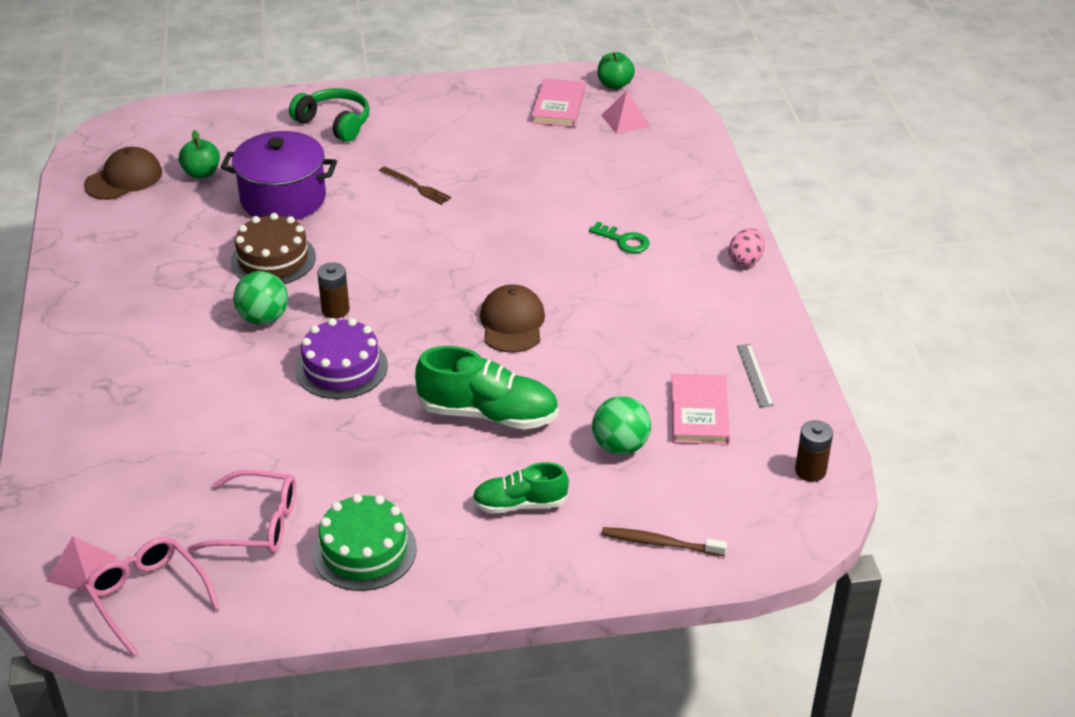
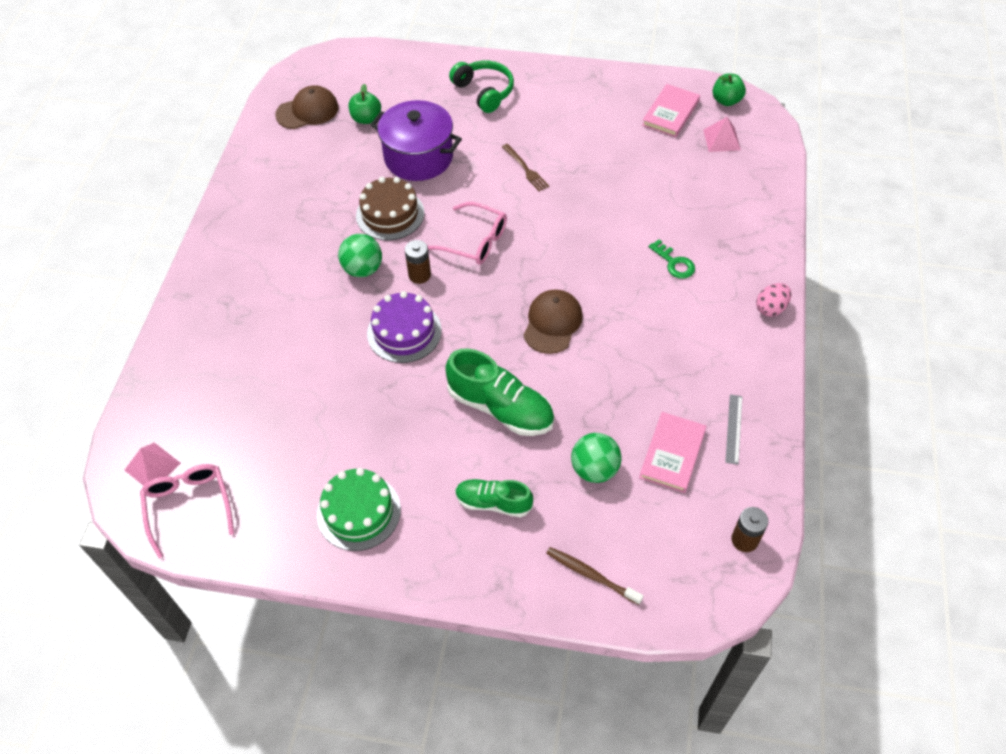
camera: 20 degrees right, 15 degrees up
(256, 524) = (289, 462): pink glasses -> pink glasses (474, 241)

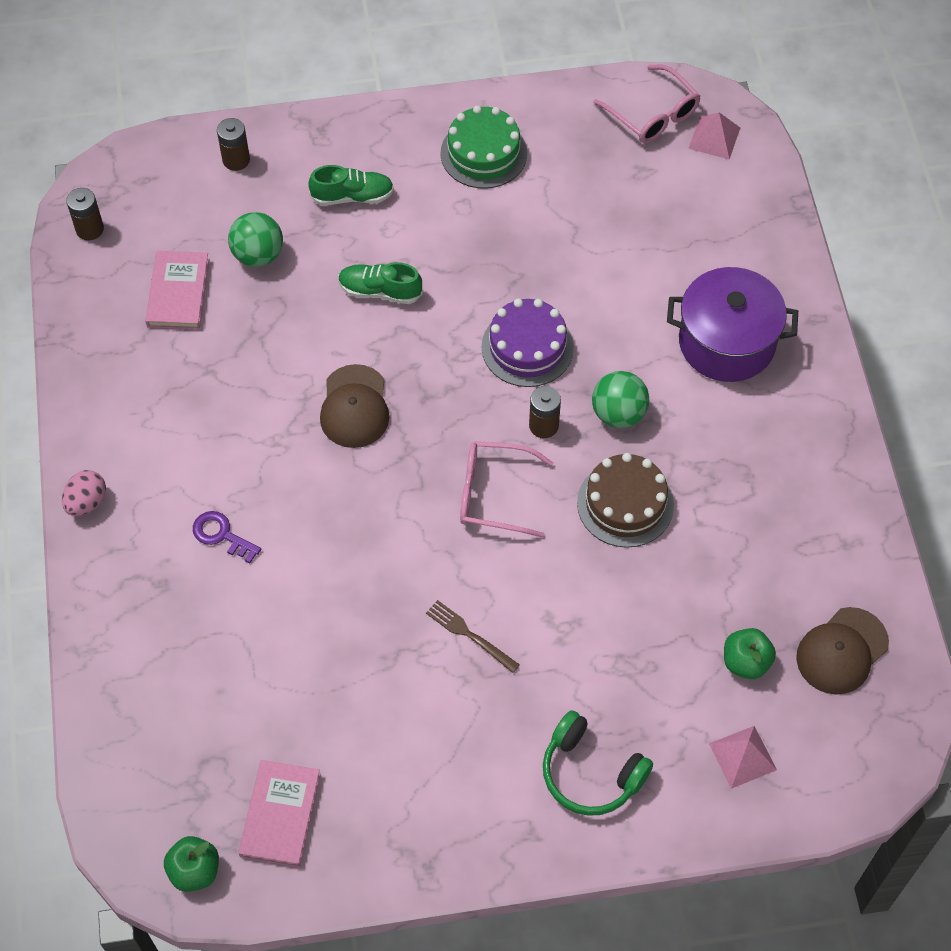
camera: 160 degrees right, 5 degrees up
(418, 157) = (632, 611): purple pot -> purple pot (726, 342)
(501, 408) = (380, 291): green shoe -> green shoe, size x0.62
(590, 575) = (236, 160): brown toothbrush -> brown battery
(674, 263) = (221, 535): green key -> purple key
(721, 139) = (190, 780): pink pyramid -> pink pyramid (742, 756)
(733, 429) = (115, 337): grey ruler -> none

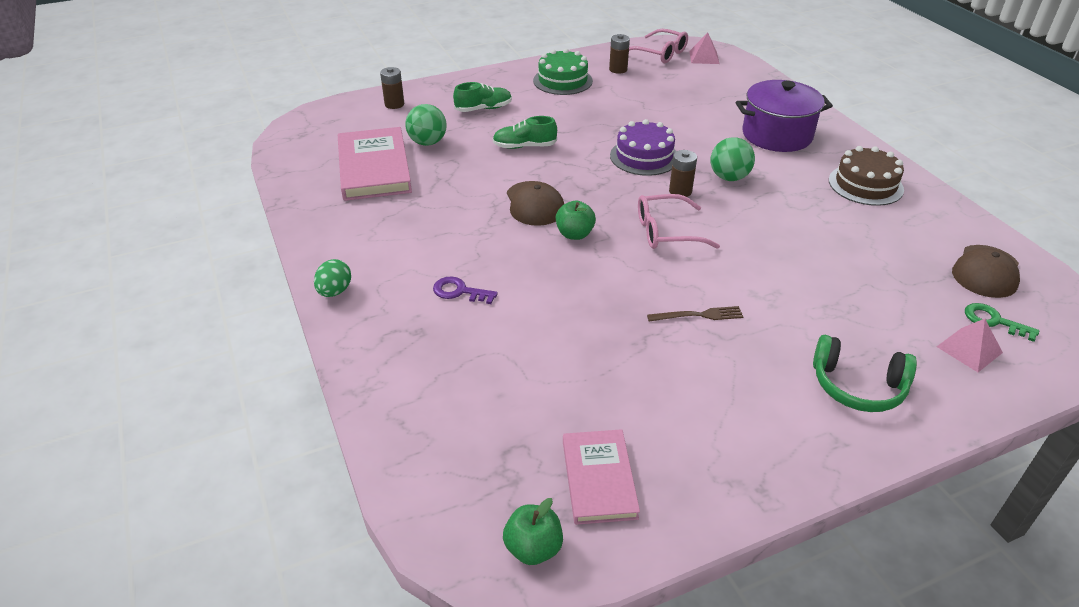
camera: 15 degrees left, 20 degrees down
(87, 502) = (335, 291): pink egg -> green egg
(90, 229) = (296, 148): brown battery -> brown battery (618, 69)
(178, 293) = (374, 168): pink book -> pink book, size x1.60
(470, 635) = (698, 315): brown fork -> brown fork turned 150 degrees clockwise
(625, 504) = (766, 221): brown cake -> brown cake (865, 185)
(745, 662) = (922, 291): green apple -> green apple (574, 234)
(797, 725) = (993, 321): none -> green key

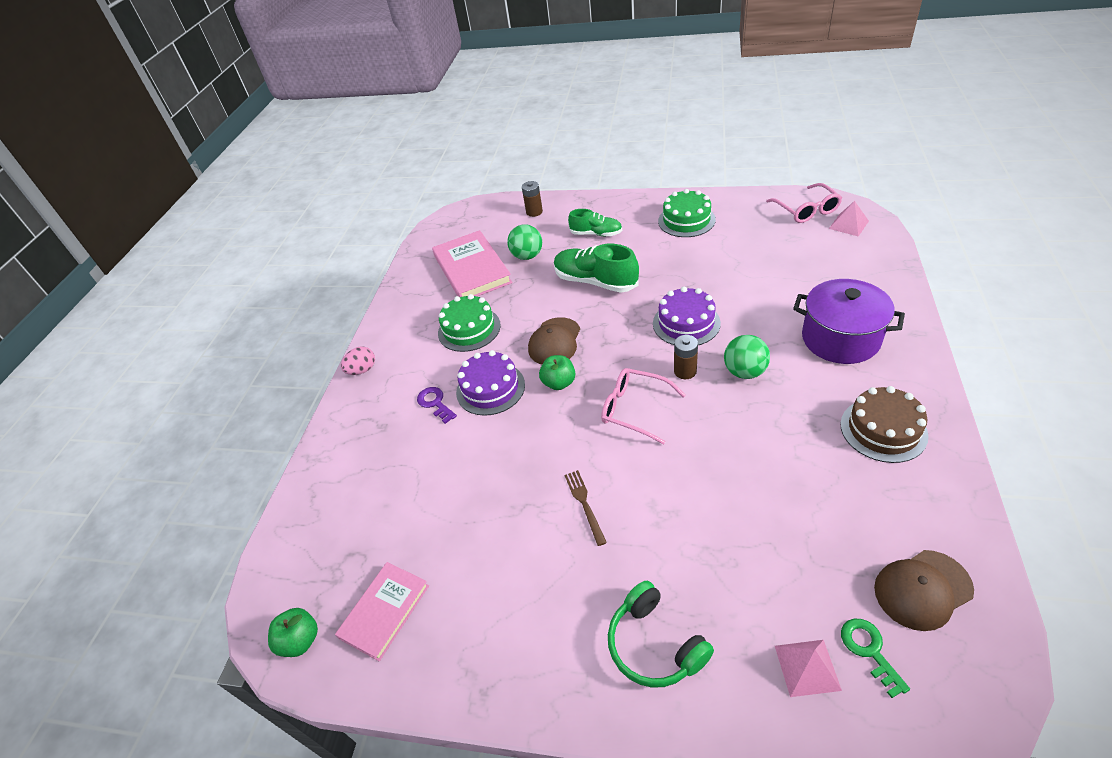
camera: 40 degrees right, 5 degrees up
(335, 291) = (362, 370): green egg -> pink egg
(374, 168) = (472, 269): pink book -> pink book turned 45 degrees counterclockwise
(428, 219) = (469, 329): none -> green cake
(508, 260) = (490, 388): none -> purple cake
(524, 146) = (595, 281): green shoe -> green shoe, size x1.60
(618, 69) = (748, 219): brown battery -> none
(698, 315) = (585, 504): brown fork -> brown fork turned 135 degrees counterclockwise

